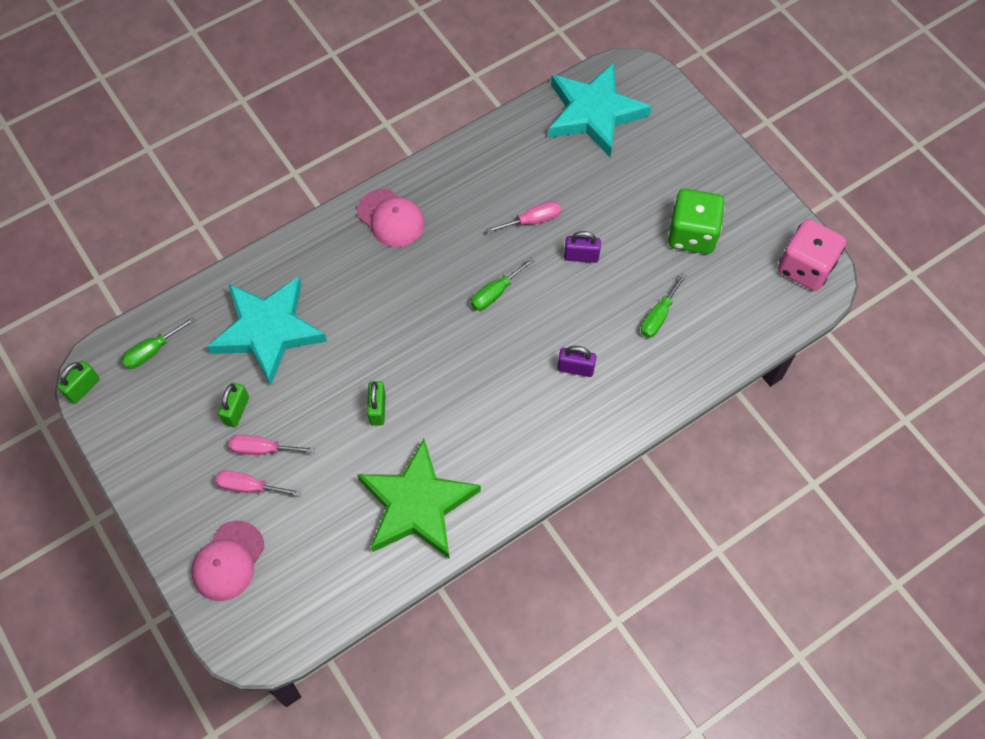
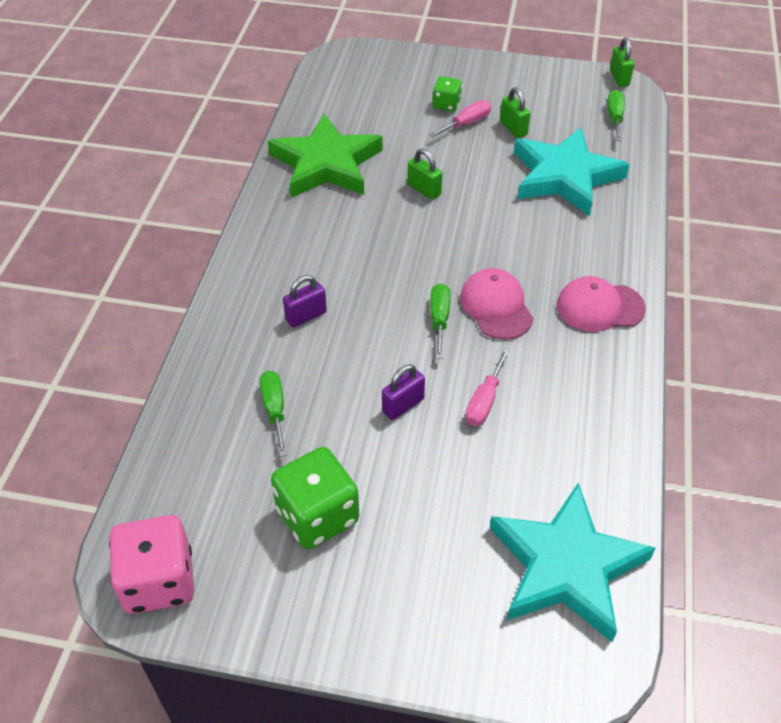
camera: 135 degrees right, 15 degrees down
(228, 561) = (407, 72): pink cap -> pink cap (496, 307)
(249, 487) = (446, 104): pink screwdriver -> green dice

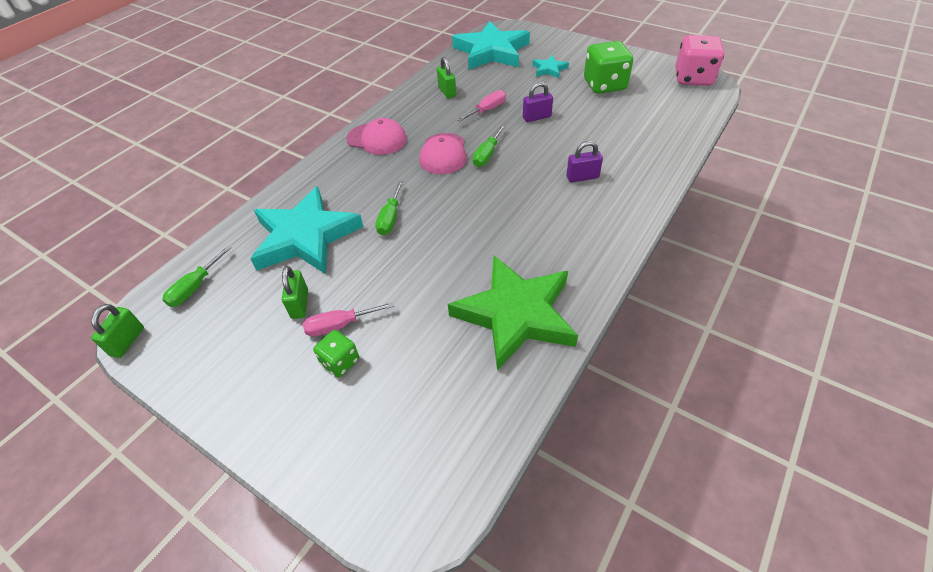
camera: 155 degrees left, 0 degrees up
(275, 410) = (618, 130): green screwdriver -> green screwdriver (390, 218)
(424, 189) = (435, 257): green padlock -> green padlock (447, 92)
(430, 537) = (549, 69): none -> turquoise star

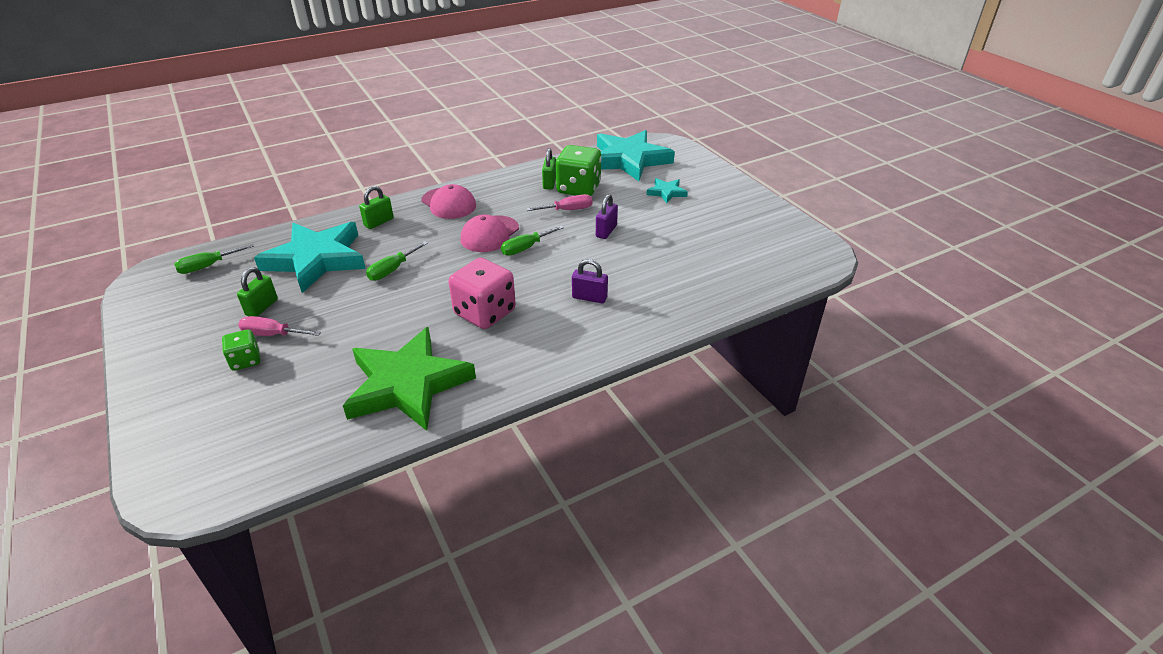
camera: 25 degrees right, 10 degrees down
(127, 341) = (132, 285): green padlock -> green padlock (379, 222)
(536, 117) = (606, 231): purple padlock -> purple padlock turned 75 degrees counterclockwise
(604, 85) = (705, 224): green dice -> green dice (578, 188)
(693, 78) = (808, 247): pink dice -> pink dice (485, 313)

